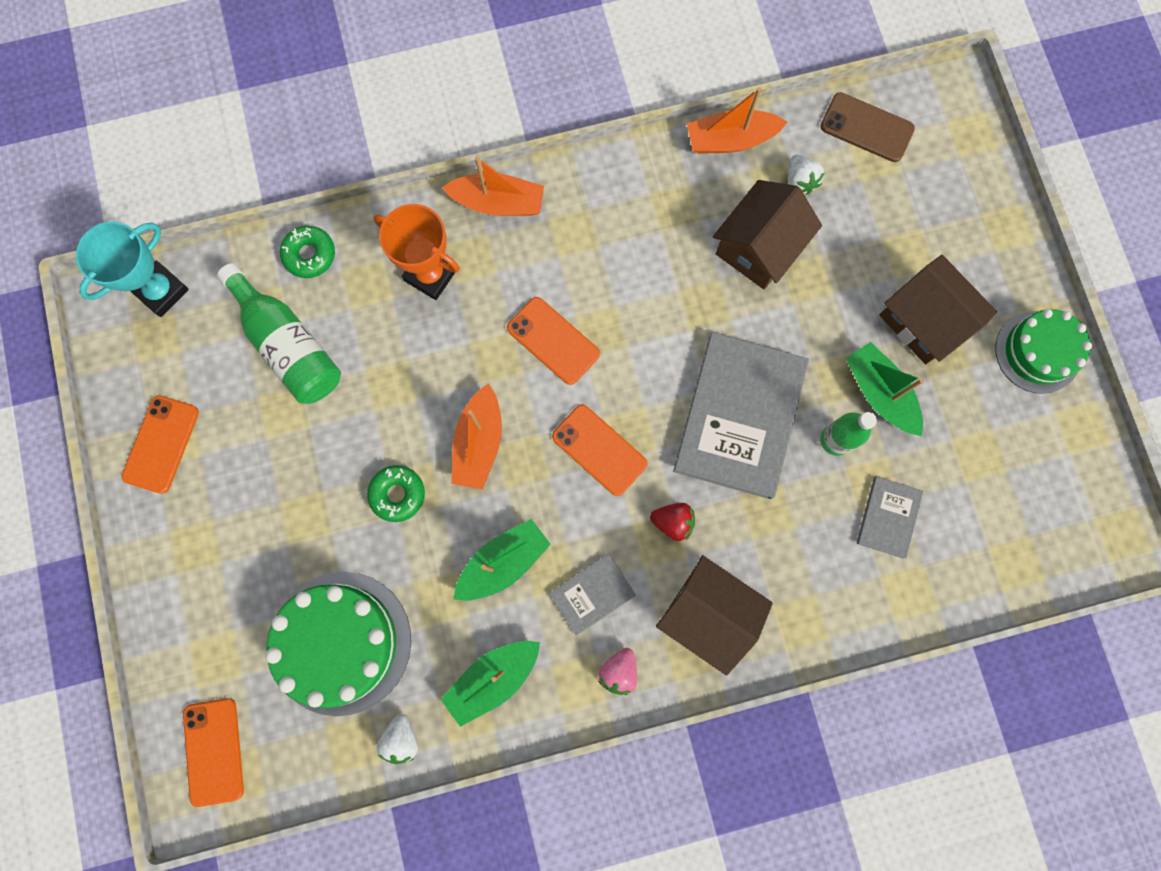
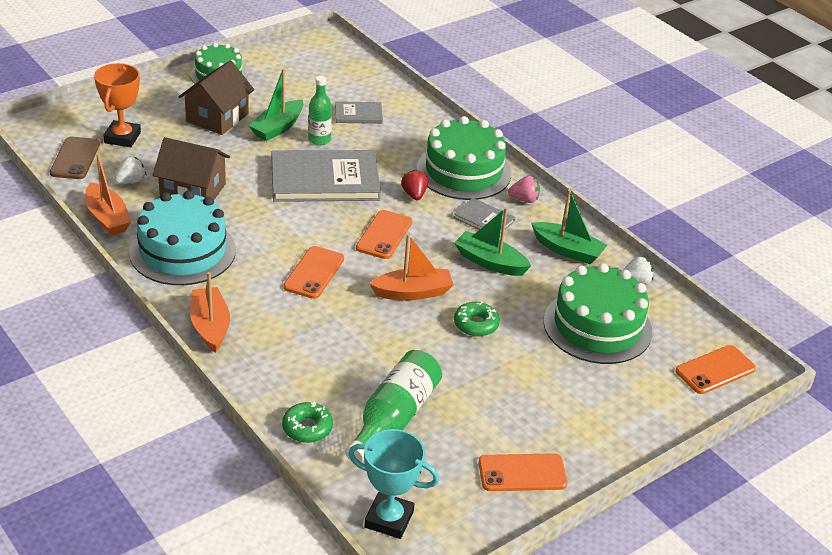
camera: 115 degrees left, 40 degrees down
(430, 275) = (291, 350): orange trophy -> orange trophy (122, 137)
(640, 207) = (183, 251): none -> turquoise cake
(707, 613) = (463, 171): brown house -> green cake

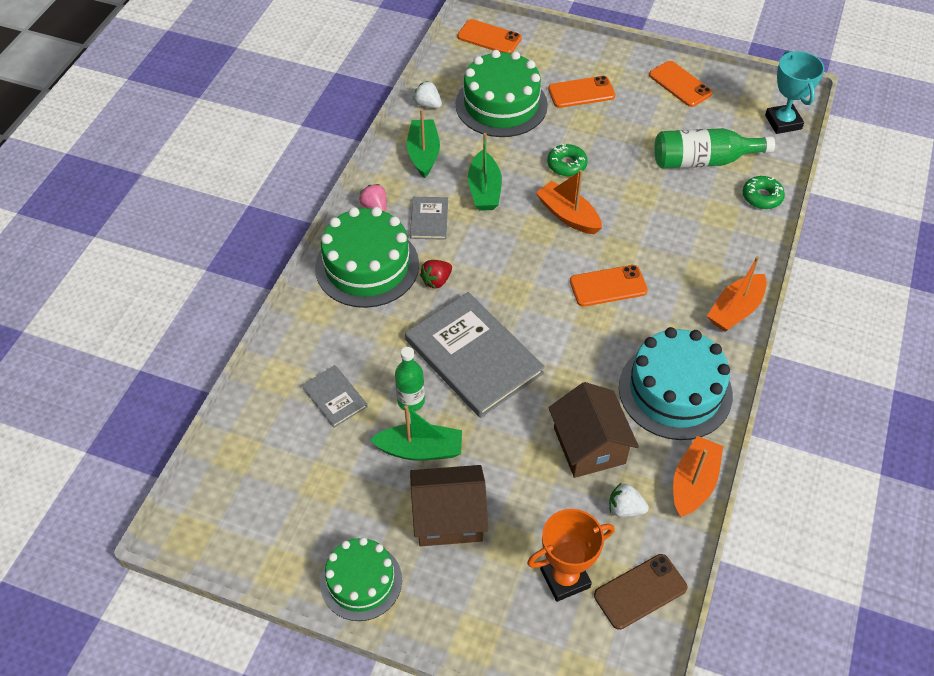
camera: 120 degrees left, 15 degrees up
(384, 235) = (514, 270): orange phone -> orange phone (581, 92)

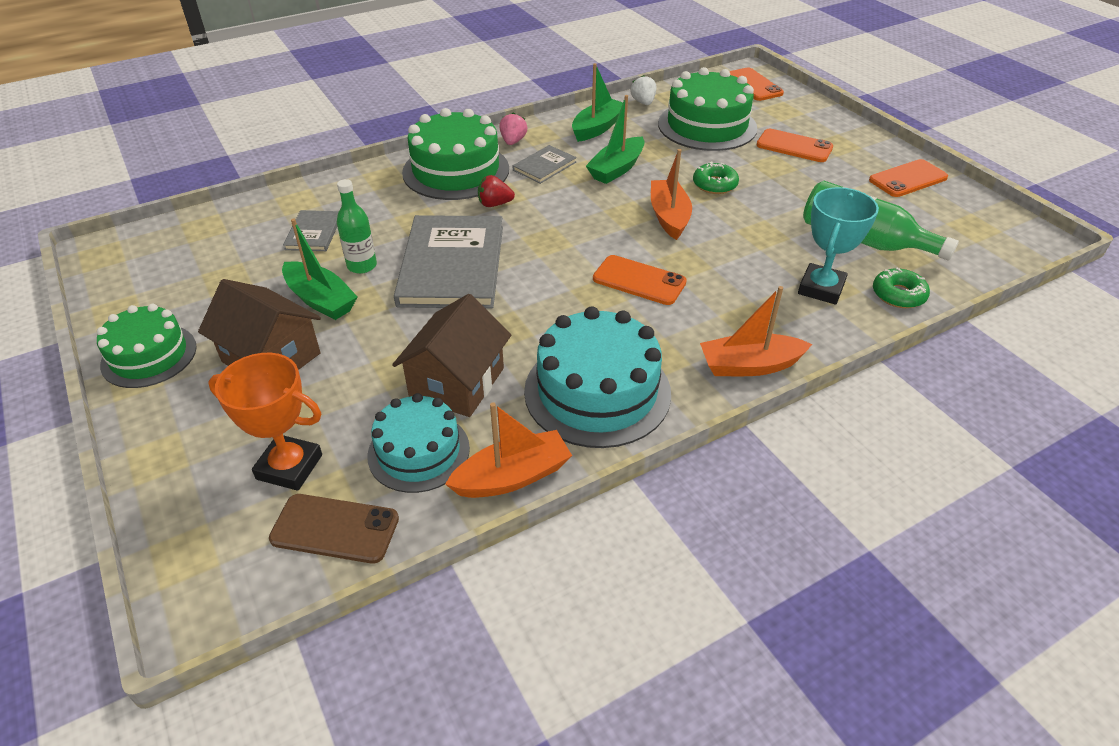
camera: 40 degrees right, 10 degrees down
(625, 508) = (418, 451): white strawberry -> turquoise cake
(680, 84) = (908, 179): orange phone -> orange phone turned 60 degrees clockwise
(783, 122) = (999, 251): turquoise trophy -> turquoise trophy (821, 288)

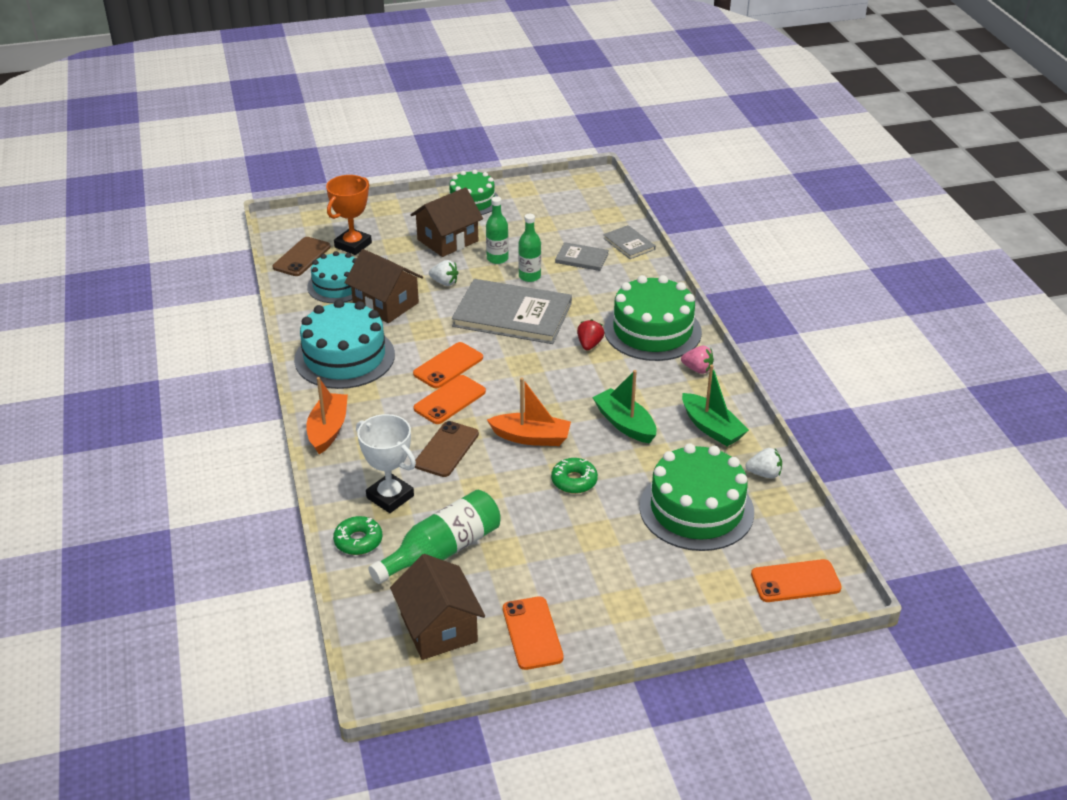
camera: 105 degrees right, 5 degrees down
(320, 300) = (497, 259): green boat -> green bottle
(389, 336) = (444, 282): none -> white strawberry
(512, 477) = (298, 315): orange boat -> none
(544, 166) = (644, 381): grey book -> grey book (629, 244)
(722, 266) = (446, 449): none -> brown phone
(794, 146) = (631, 565): orange phone -> orange phone (448, 366)
(821, 288) = (390, 497): turquoise trophy -> white trophy
(950, 224) = (439, 628): none -> brown house

